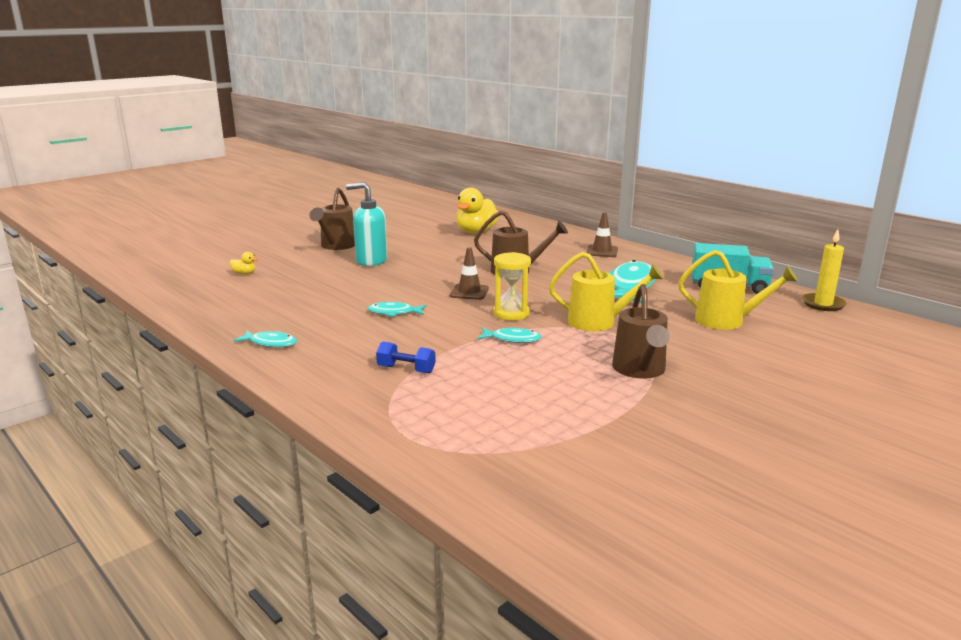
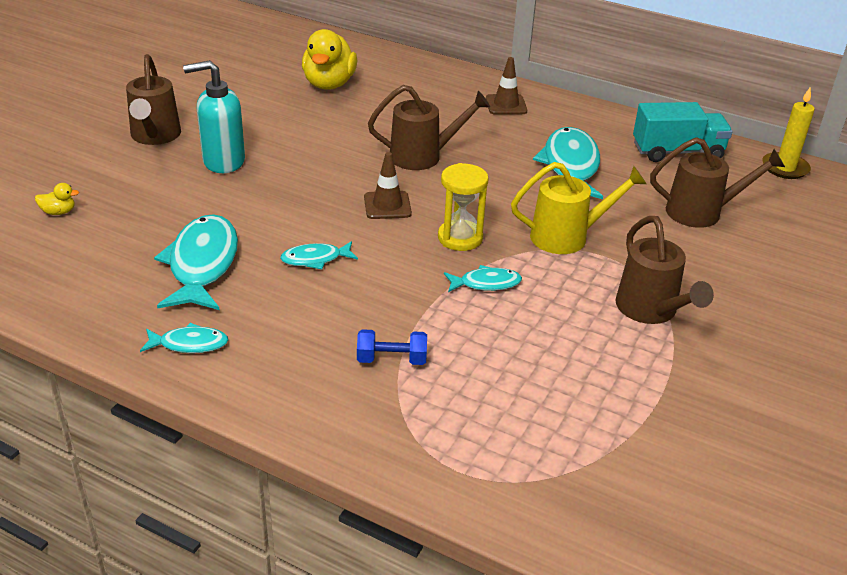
camera: 20 degrees left, 15 degrees up
(314, 306) = (202, 264): none -> turquoise fish
(727, 321) = (702, 212): yellow watering can -> brown watering can

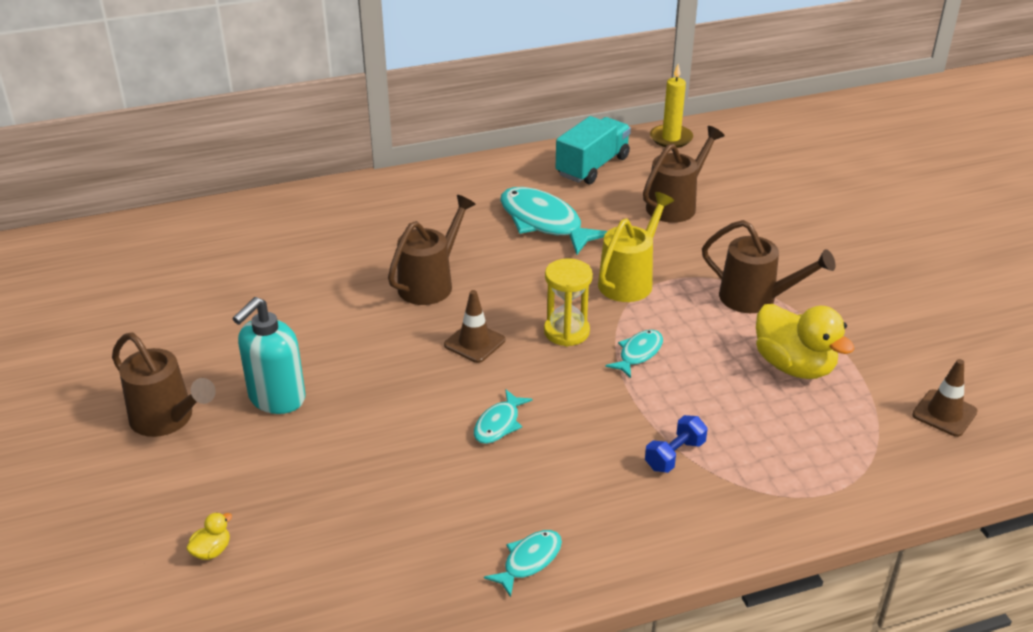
camera: 45 degrees left, 0 degrees up
(202, 264) = (423, 495): turquoise fish -> none
(329, 84) = (240, 267): yellow duck -> yellow duck (794, 366)
(506, 105) = (417, 198): brown traffic cone -> brown traffic cone (944, 413)

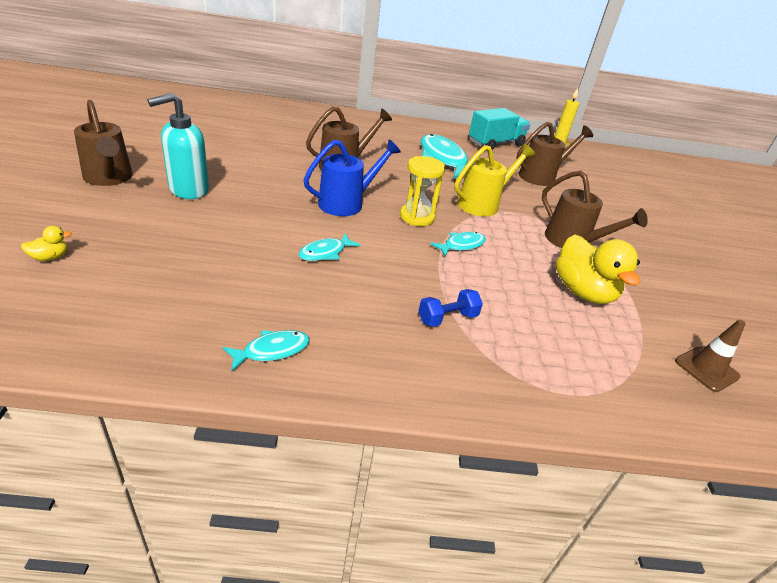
camera: 15 degrees right, 0 degrees up
(474, 343) = (347, 203): brown traffic cone -> blue watering can

